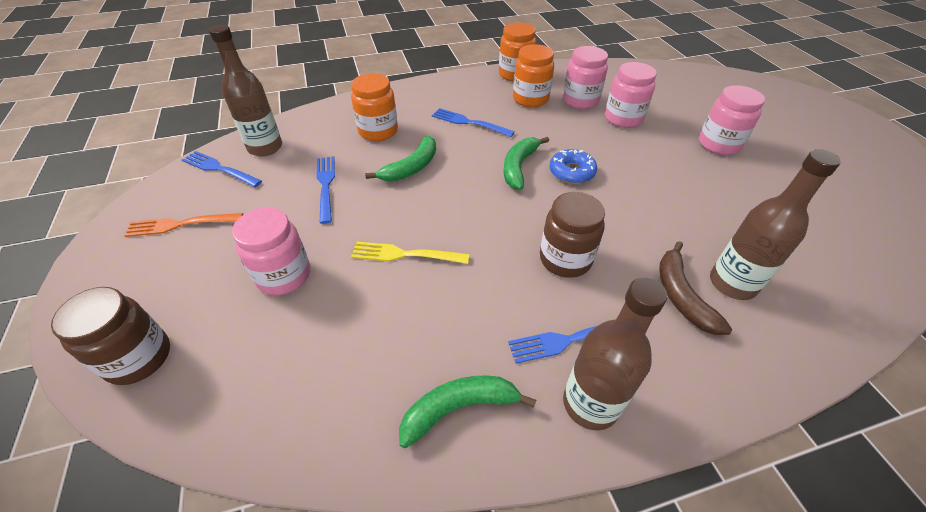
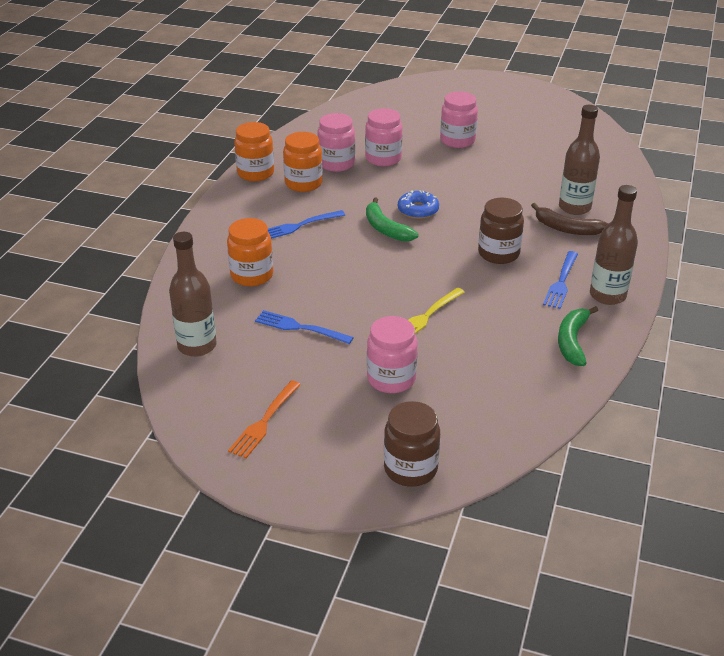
camera: 55 degrees left, 10 degrees down
(219, 169) = (199, 382): blue fork -> none
(411, 167) = (327, 277): green banana -> none

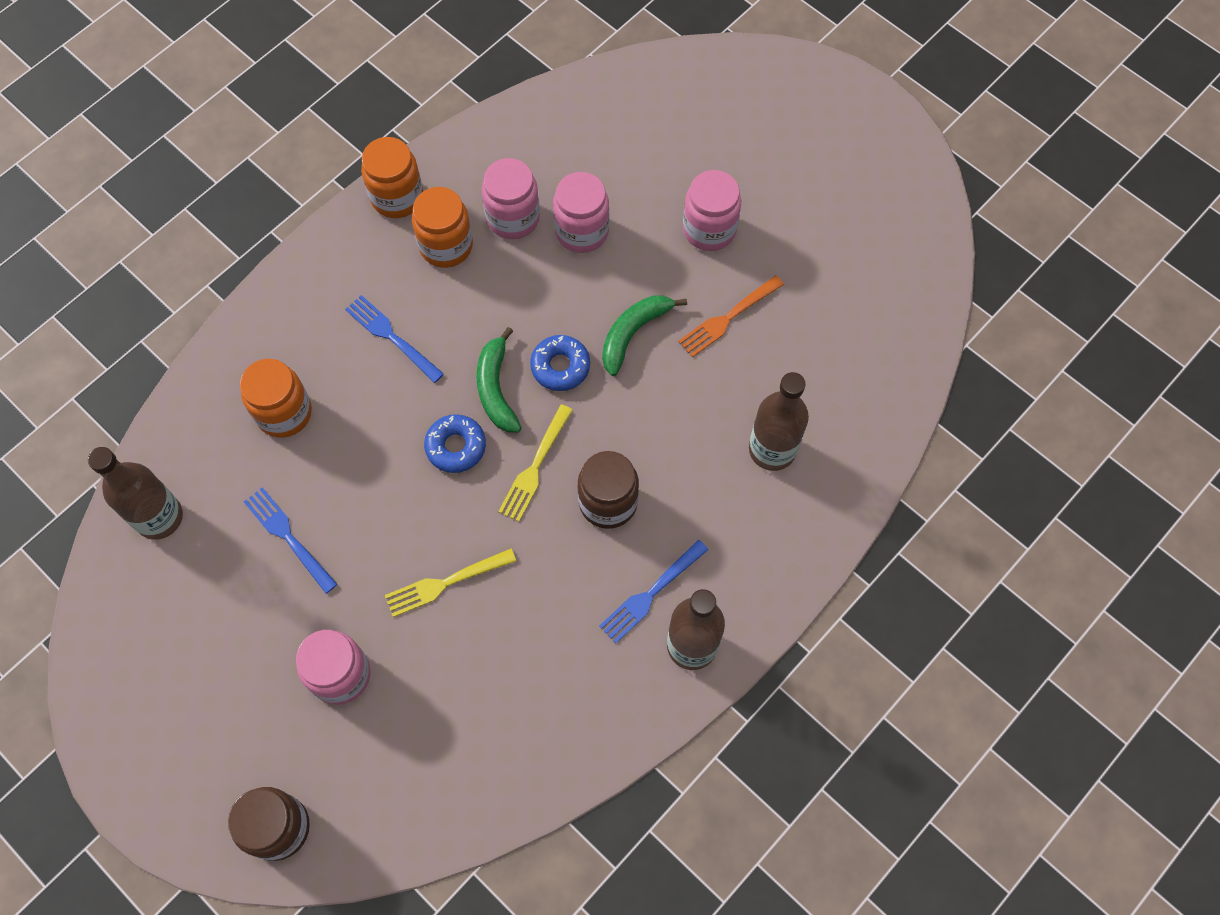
camera: 25 degrees right, 30 degrees up
(264, 422) = (167, 680): orange fork -> orange fork (727, 318)
(299, 226) = (391, 336): blue fork -> blue fork turned 45 degrees clockwise
(381, 258) = (456, 446): none -> blue donut
(439, 252) = (535, 467): none -> yellow fork
(566, 229) = (730, 490): brown banana -> none
(572, 341) = (590, 709): green banana -> green banana (633, 333)

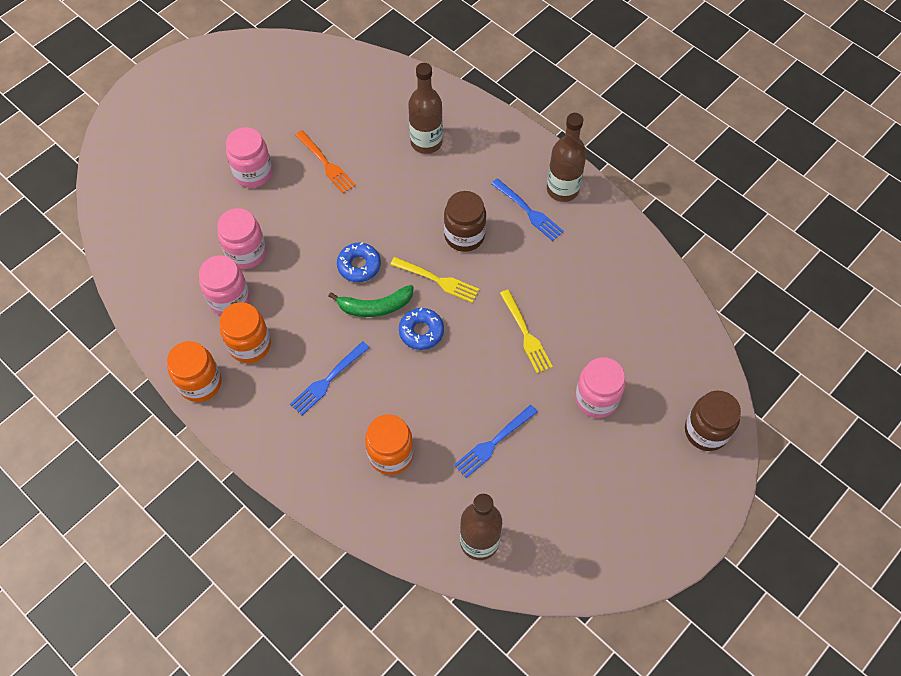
camera: 90 degrees left, 5 degrees down
(633, 333) = (334, 220): green banana -> none

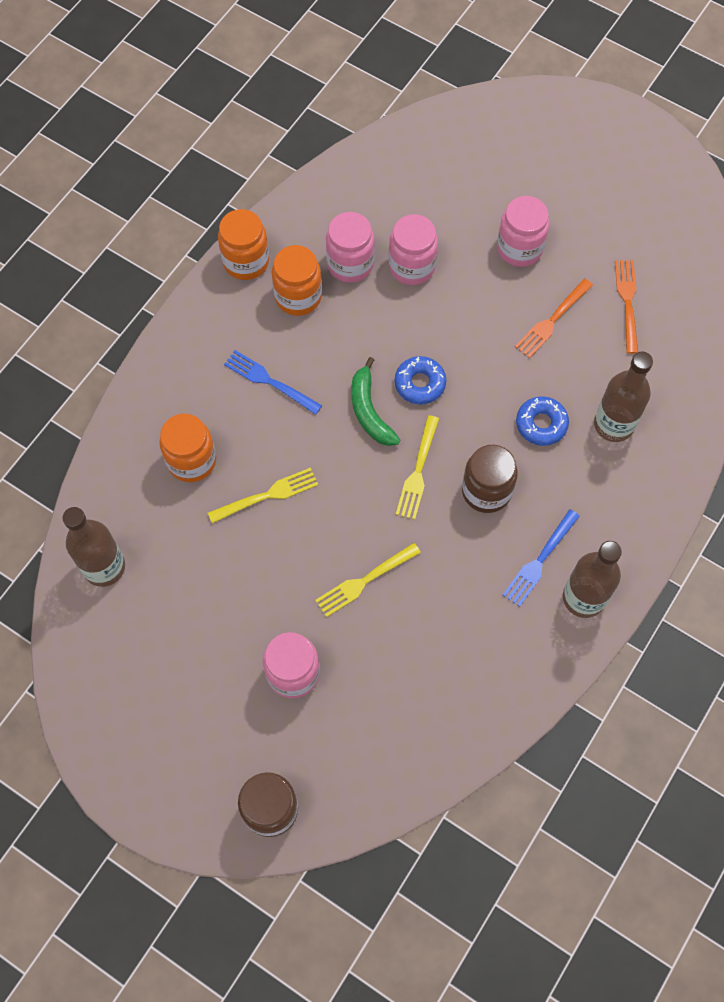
camera: 80 degrees right, 5 degrees up
(323, 112) = (627, 302): none -> orange fork
(421, 331) = (346, 465): blue donut -> blue donut (541, 424)
(436, 396) = (268, 495): none -> yellow fork
(493, 443) = (220, 565): blue fork -> none

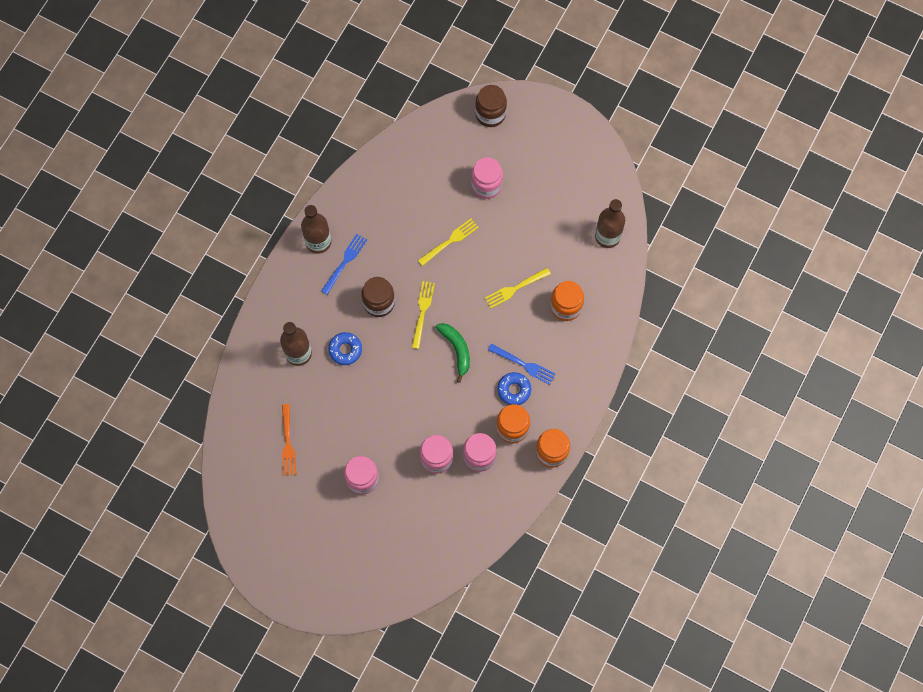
camera: 175 degrees right, 5 degrees up
(420, 383) = (425, 371): blue donut -> blue donut (514, 390)
(552, 321) = (339, 424): orange fork -> none

